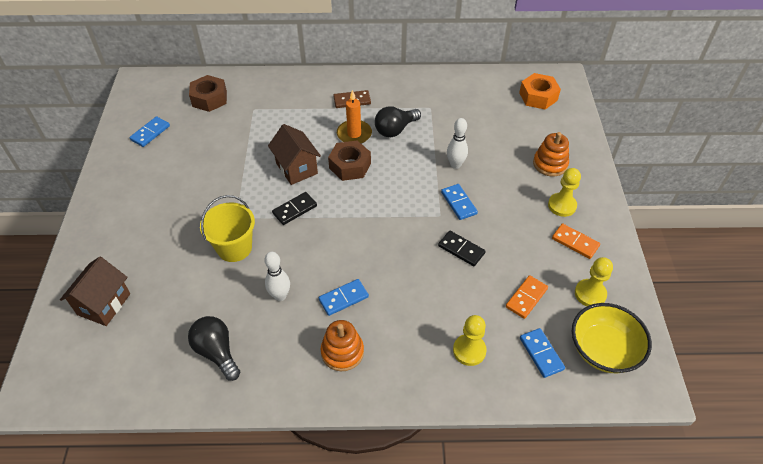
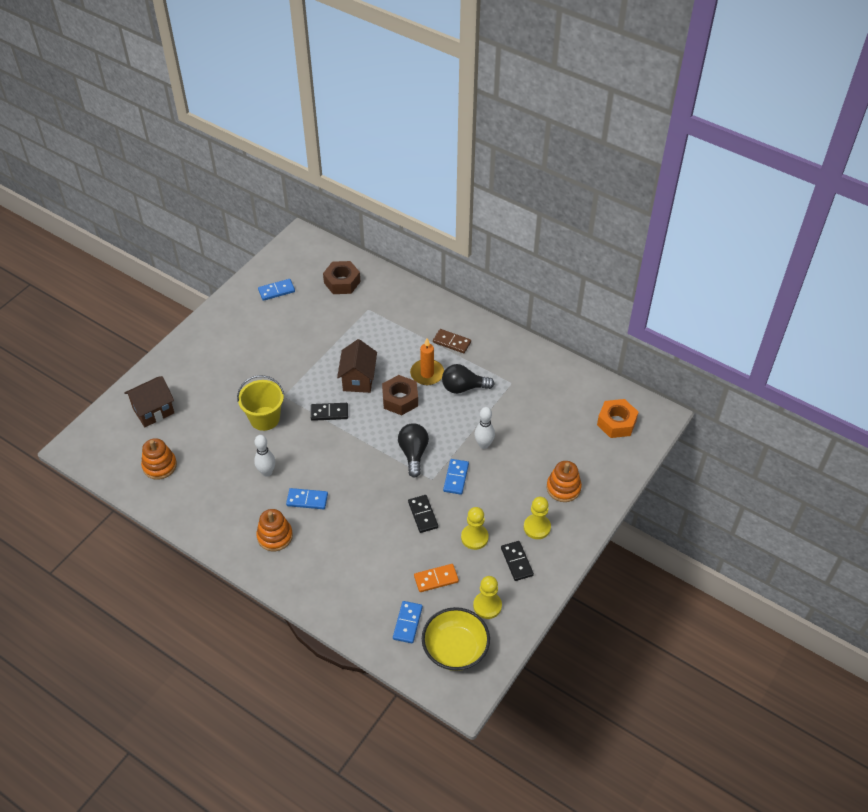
camera: 35 degrees right, 0 degrees up
(156, 355) = (159, 466): none -> orange stacking toy
(217, 352) = (197, 486): black light bulb -> black light bulb (413, 453)
(469, 350) = (359, 589): yellow pawn -> yellow pawn (474, 537)
(575, 242) = (516, 562): orange domino -> black domino

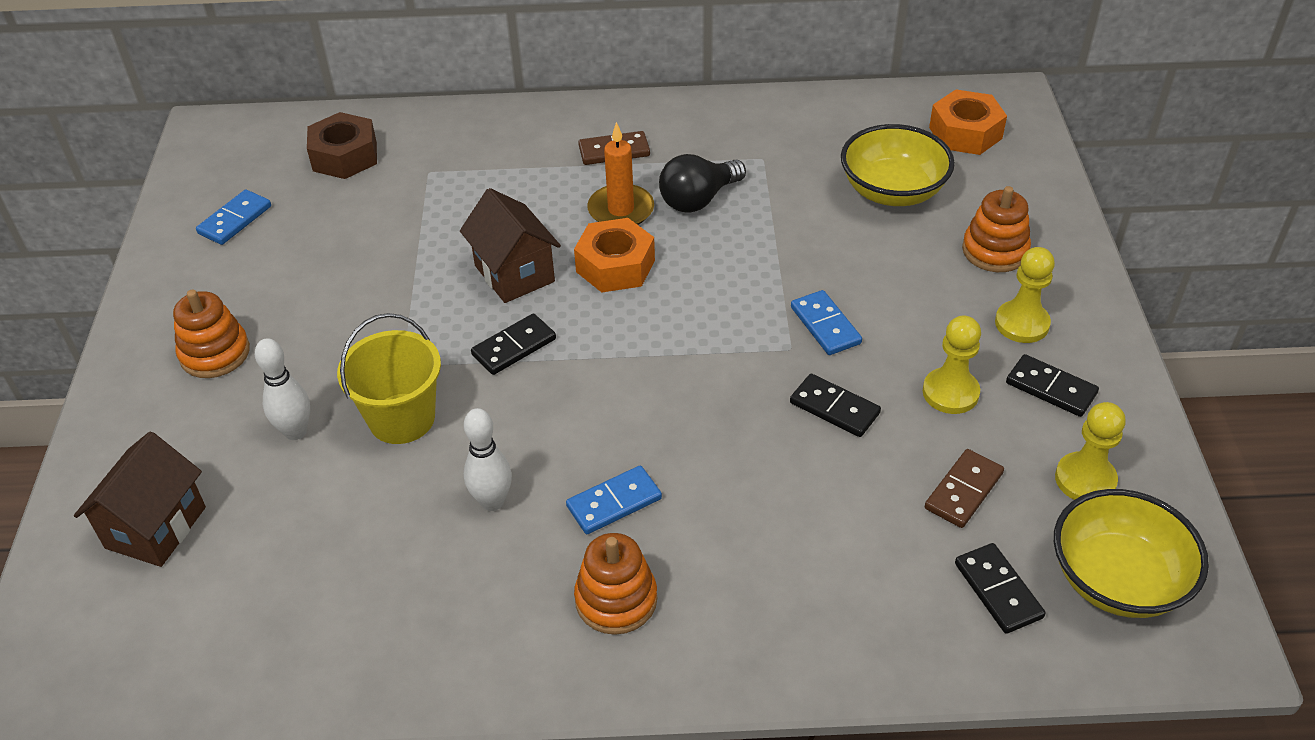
camera: 35 degrees left, 5 degrees down
(159, 466) = (258, 616): orange stacking toy -> orange stacking toy (215, 353)
(400, 399) = (615, 266): brown nut -> orange nut
(407, 623) = (998, 590): blue domino -> black domino
(413, 453) = (721, 329): black light bulb -> none
(436, 579) = (964, 491): orange domino -> brown domino
(484, 445) = (815, 258): white bowling pin -> white bowling pin (295, 432)
(550, 433) = (892, 191): none -> yellow bowl

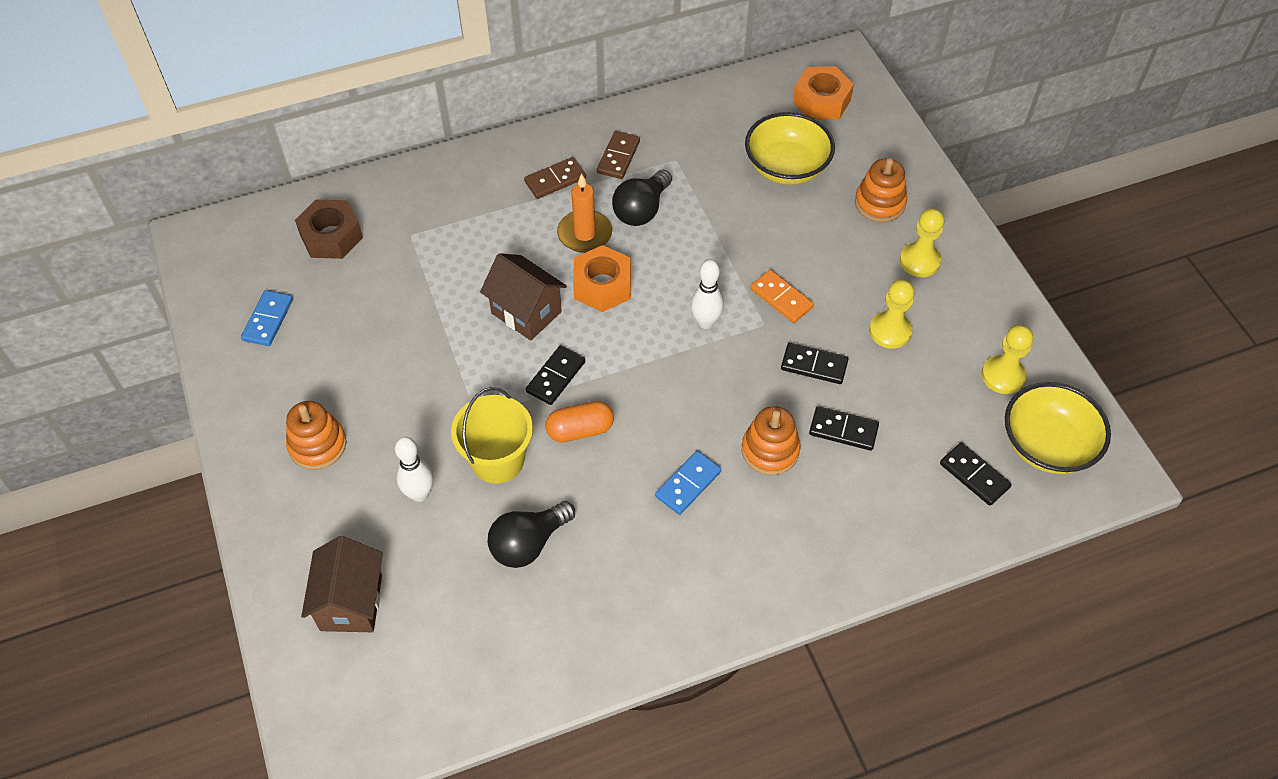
camera: 20 degrees left, 10 degrees up
(389, 518) = (528, 543): none -> black light bulb
(492, 502) = (599, 508): white bowling pin -> white bowling pin (705, 322)
(513, 410) = (580, 430): none -> orange capsule
(616, 599) = (722, 558): orange stacking toy -> orange stacking toy (770, 450)
(825, 325) = (781, 298): blue domino -> orange domino
(964, 491) = (926, 407): brown domino -> brown domino (618, 157)
(1051, 388) = (957, 309): black domino -> black domino (843, 430)

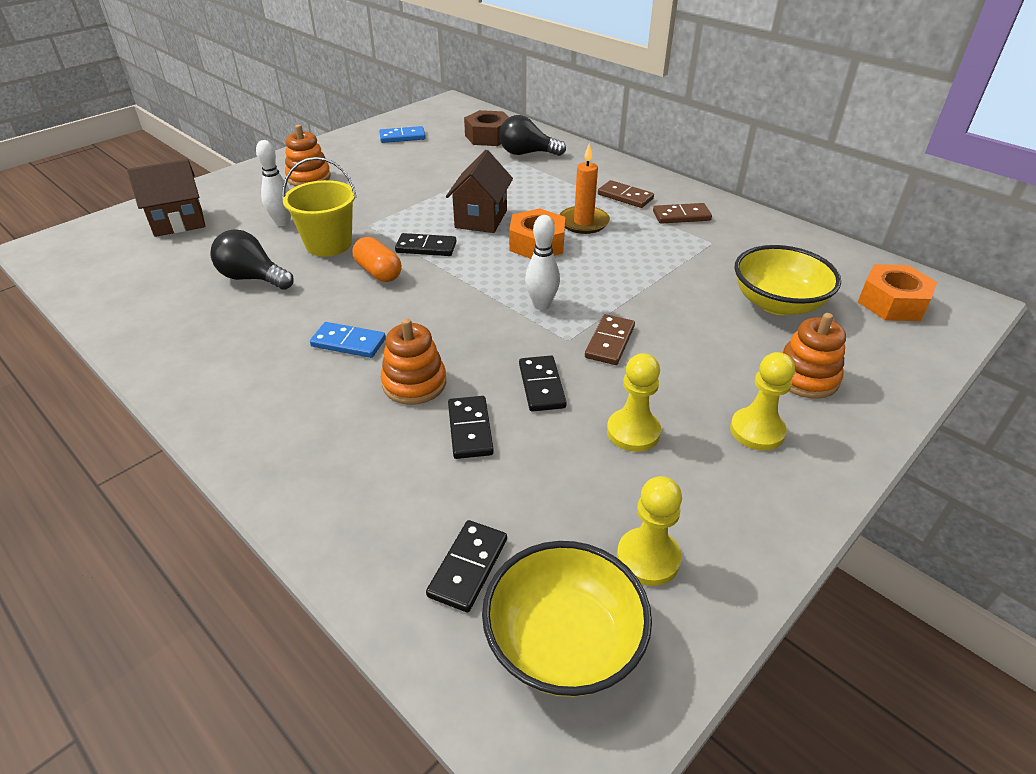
camera: 65 degrees right, 15 degrees down
(641, 210) = (636, 241): black light bulb -> black light bulb (527, 153)
(781, 298) = (609, 342): orange domino -> brown domino

